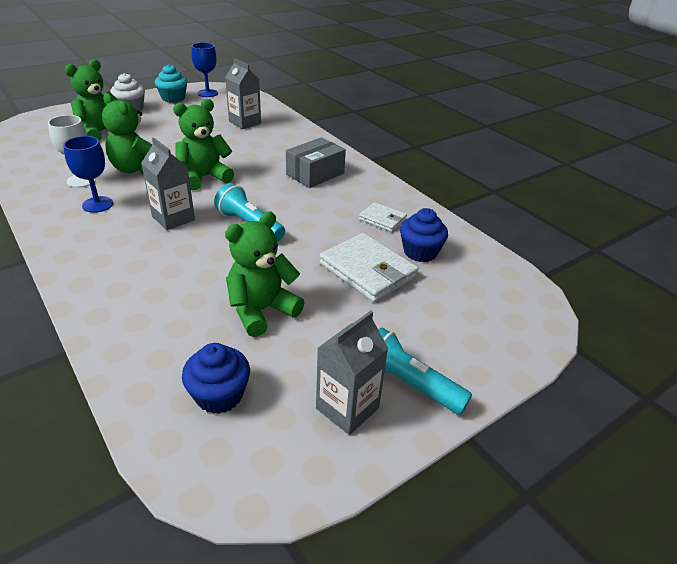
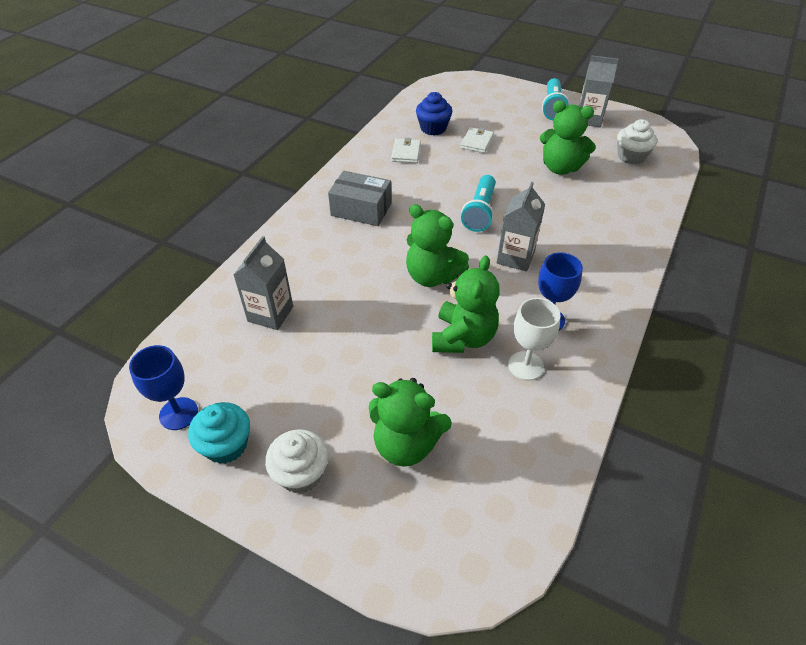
camera: 115 degrees left, 10 degrees up
(219, 395) = (631, 156): blue cupcake -> white cupcake
(368, 271) = (477, 142): white wallet -> white wallet, size x0.56

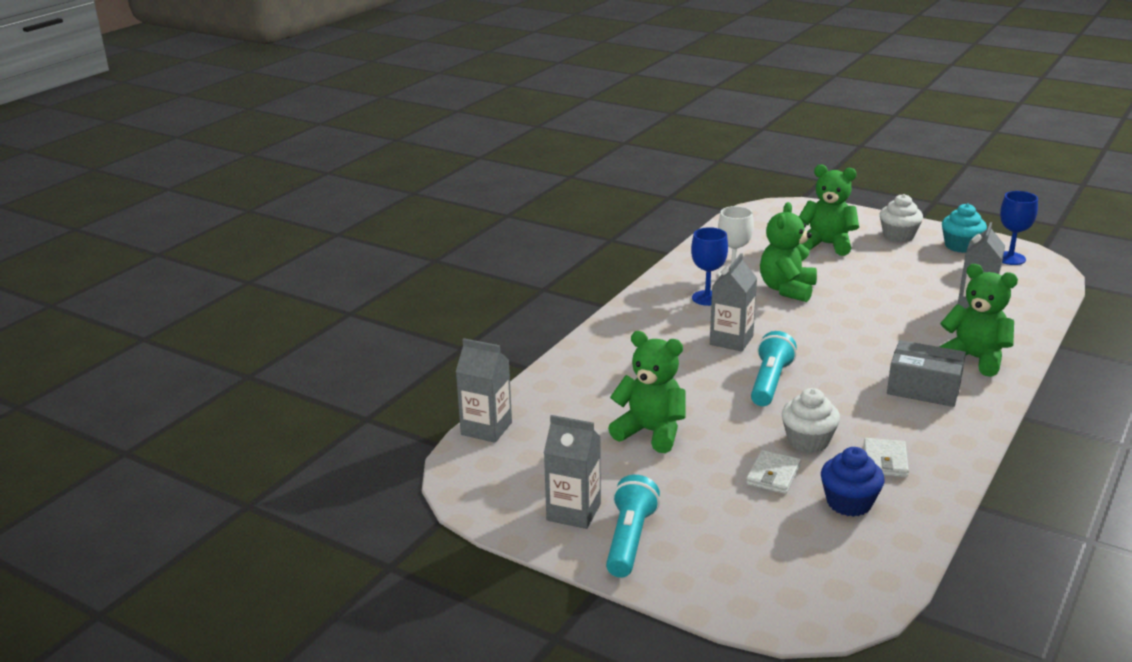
camera: 175 degrees left, 20 degrees down
(432, 276) = (821, 328): green teddy bear -> green teddy bear (974, 359)
(631, 156) = (538, 446): white cupcake -> white cupcake (808, 441)
(674, 167) = (486, 429): none -> grey carton

